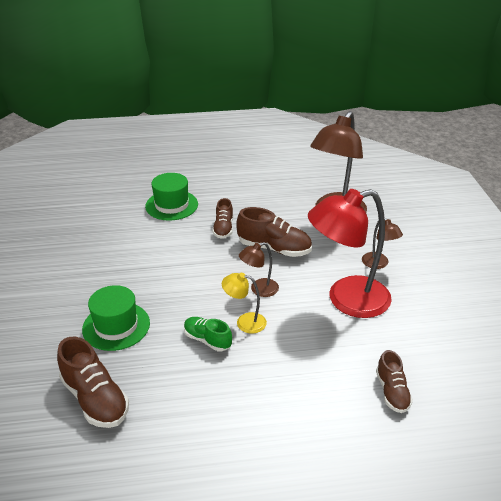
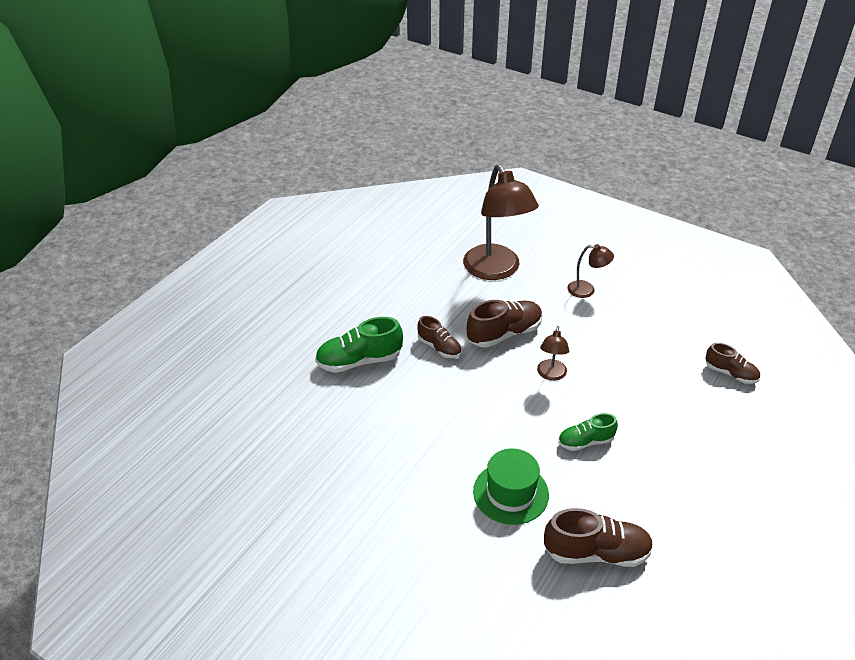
camera: 50 degrees left, 5 degrees up
(171, 205) = (359, 361): green hat -> green shoe
(245, 322) = (584, 407): yellow lamp -> none
(346, 300) = (613, 334): red lamp -> none

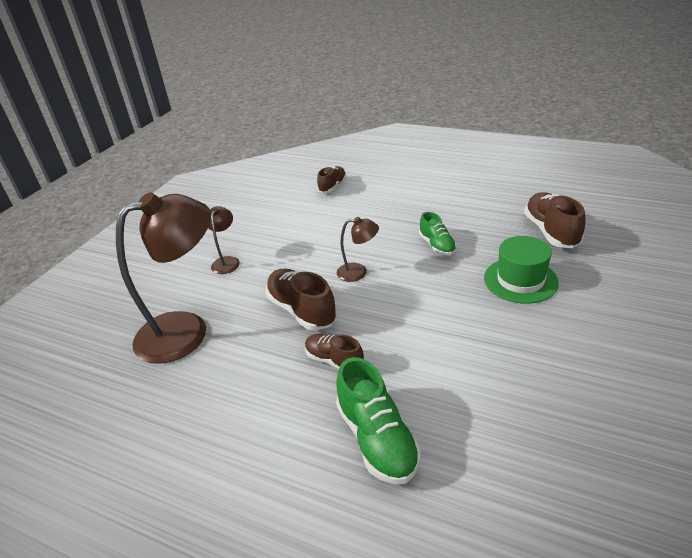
camera: 95 degrees left, 5 degrees down
(439, 347) = (334, 360): brown shoe -> brown shoe turned 90 degrees counterclockwise

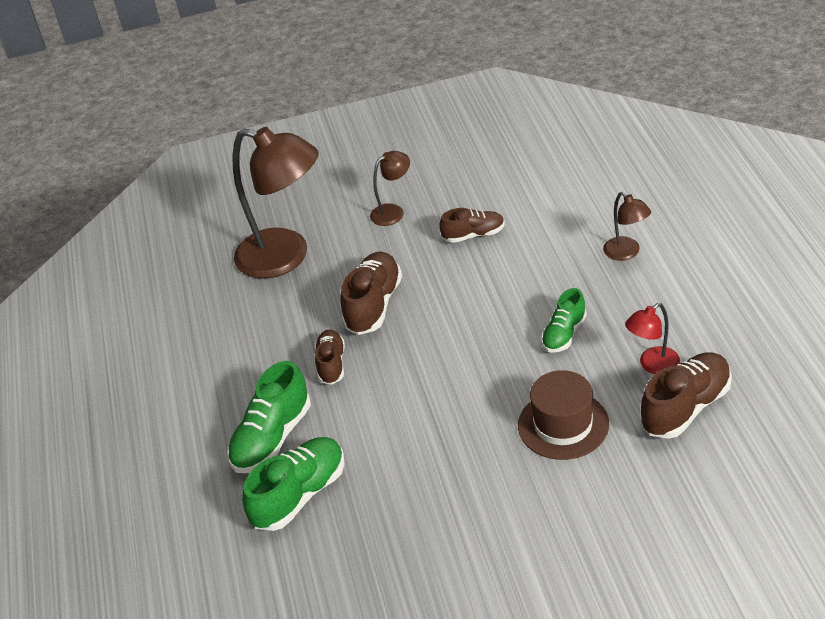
camera: 55 degrees right, 5 degrees up
(332, 186) = (598, 190): brown shoe -> brown shoe (473, 235)
(358, 272) = (462, 306): brown lamp -> brown lamp (626, 253)
(466, 454) = (299, 495): none -> green shoe
(502, 228) = (653, 365): none -> red lamp
(520, 280) = (563, 425): green hat -> brown hat

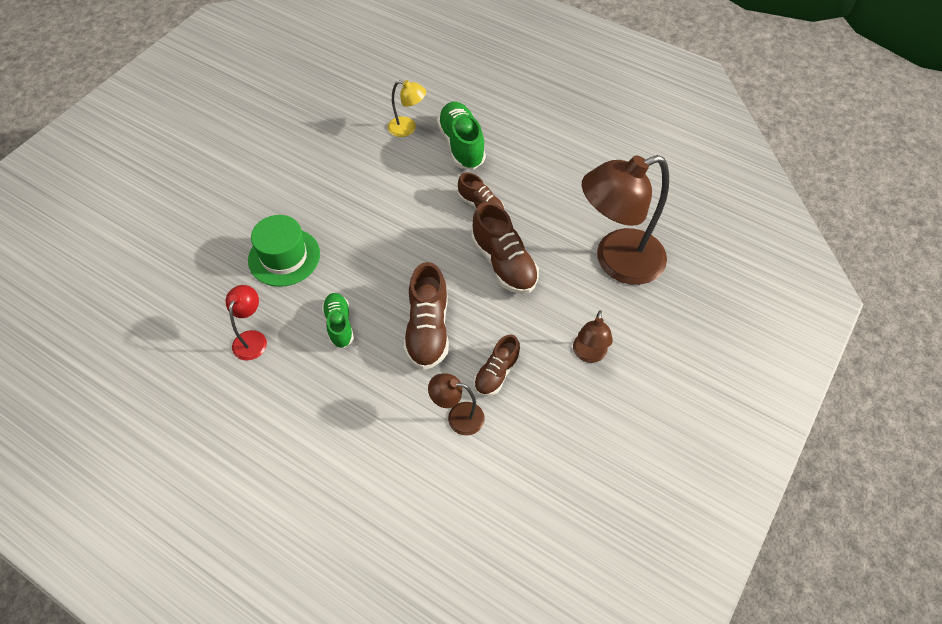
camera: 130 degrees right, 15 degrees up
(299, 495) = (408, 128): green shoe -> yellow lamp
(563, 425) = (284, 257): brown hat -> green hat
(626, 253) = (350, 436): brown lamp -> brown lamp (458, 417)
(686, 408) = (205, 318): brown shoe -> brown shoe (428, 329)

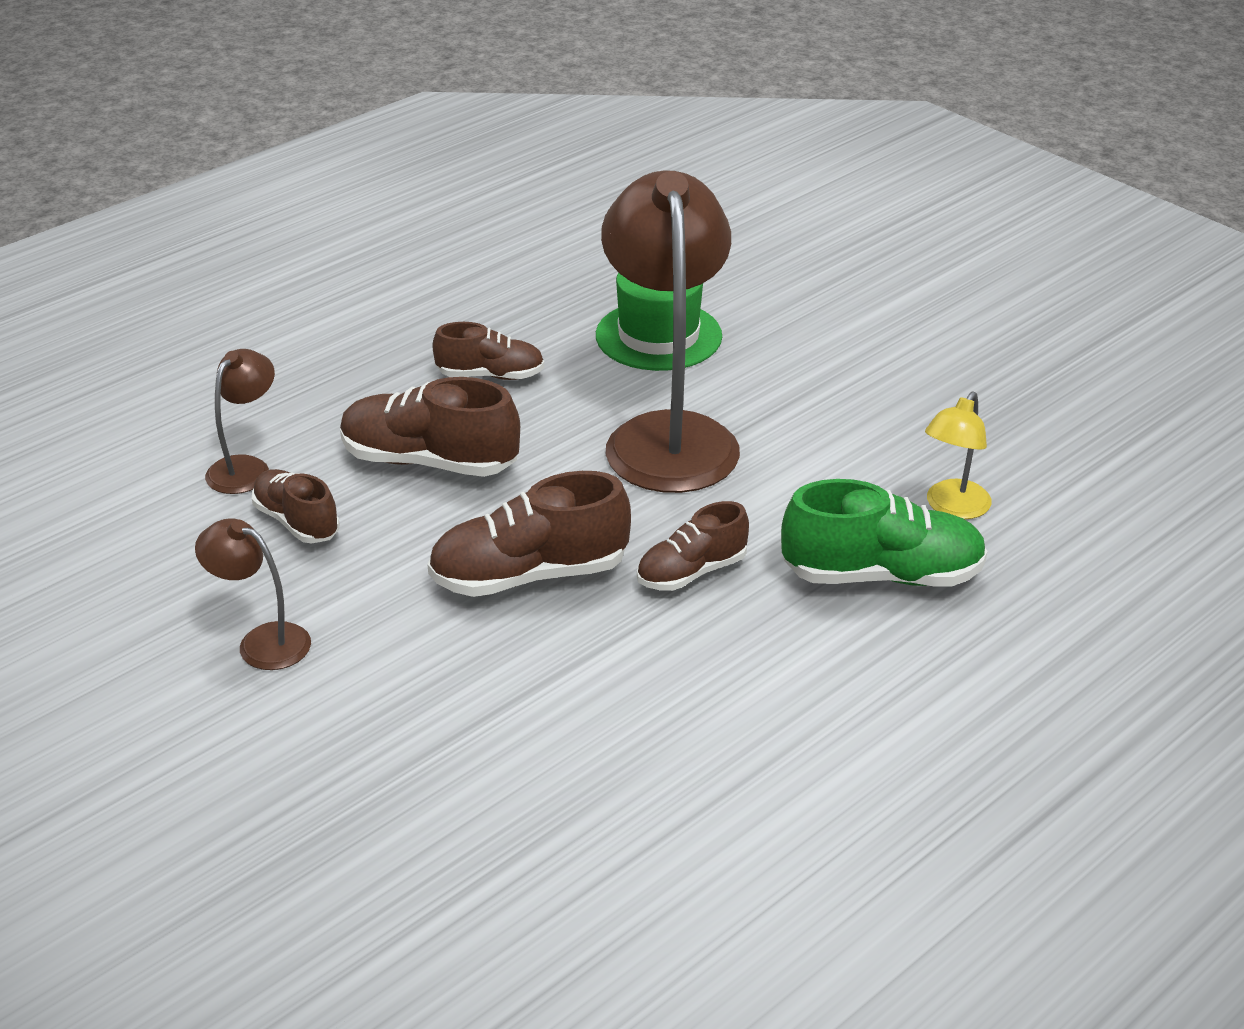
camera: 105 degrees right, 20 degrees down
(252, 338) = (509, 298): red lamp -> none
(339, 325) = (490, 375): green shoe -> brown shoe
(617, 261) = (456, 741): brown lamp -> brown lamp (668, 435)

